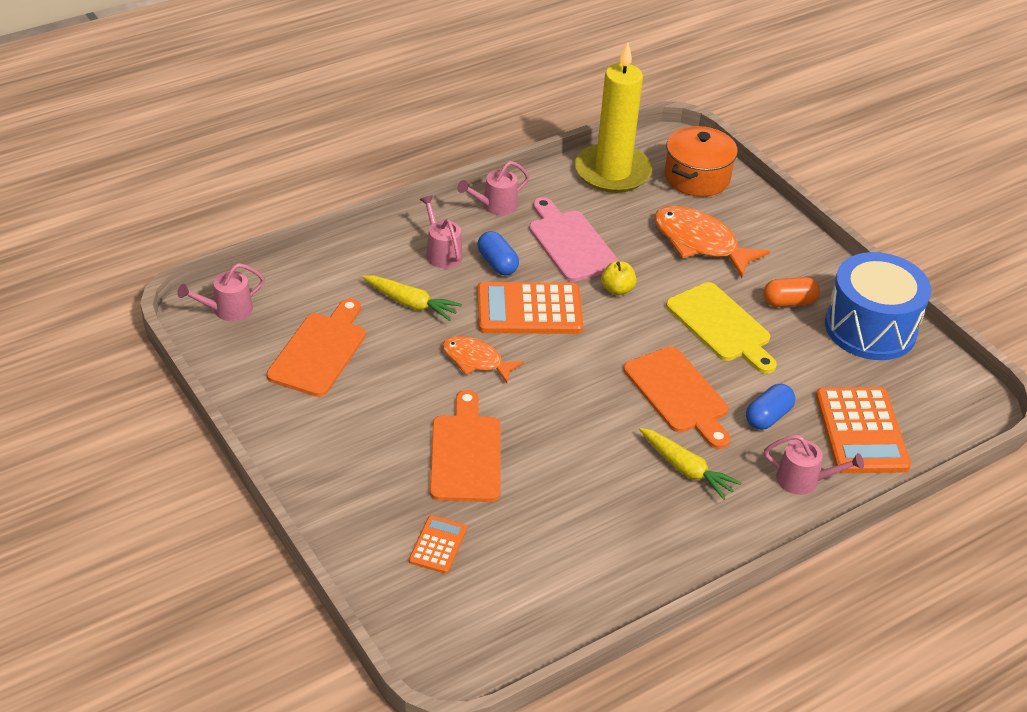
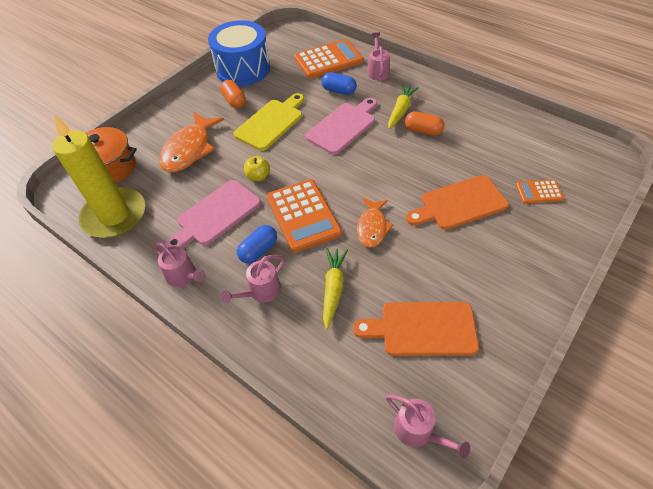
camera: 105 degrees left, 10 degrees up
(626, 476) = (423, 131): none -> orange capsule
(678, 394) = (343, 126): orange cutting board -> pink cutting board

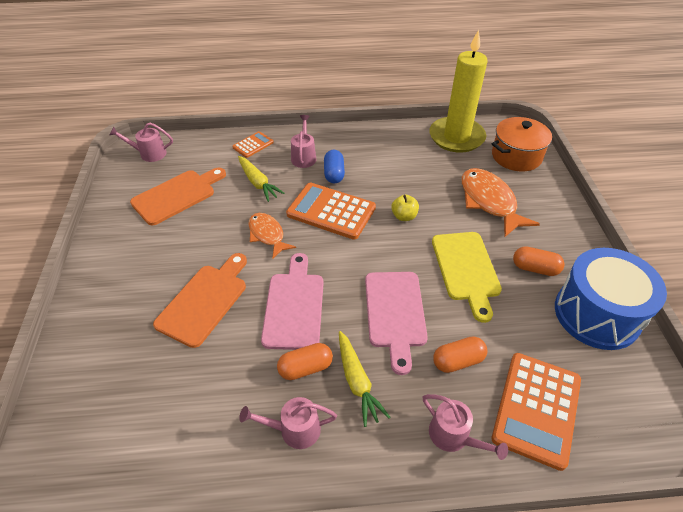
camera: 135 degrees right, 5 degrees down
(184, 276) = (361, 138): pink watering can -> pink watering can (294, 430)
(216, 215) = (393, 175): pink cutting board -> pink cutting board (294, 306)
(339, 91) = (458, 361): blue capsule -> orange capsule
(539, 192) = (125, 367): orange calculator -> orange calculator (253, 145)

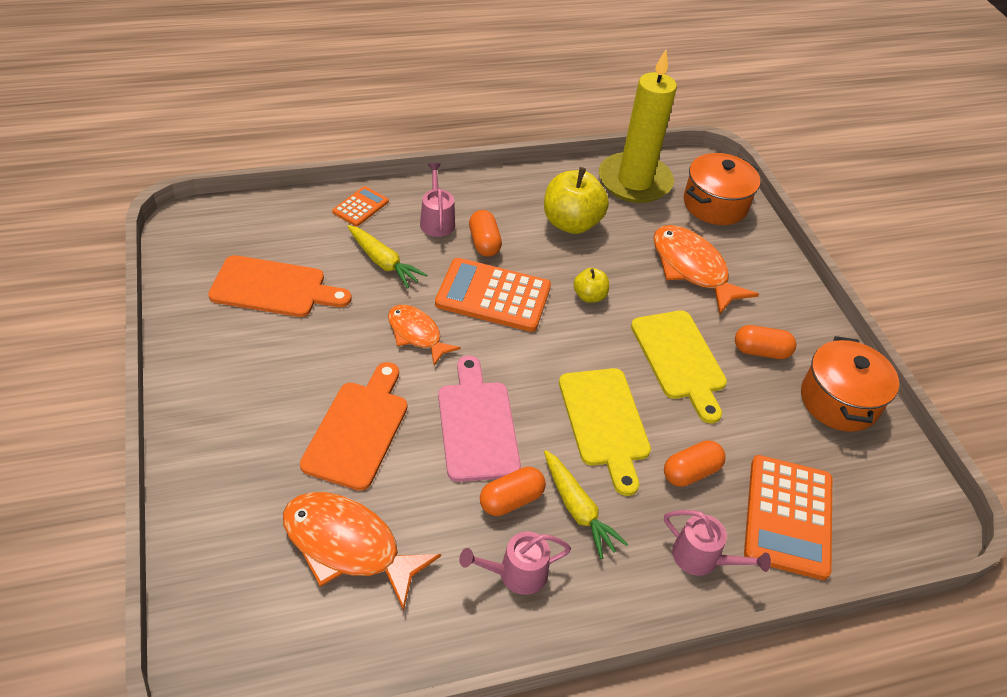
camera: 15 degrees left, 0 degrees up
(149, 154) = (212, 228): pink watering can -> none
(170, 390) = (348, 546): none -> orange fish
(177, 195) = (274, 288): orange cutting board -> orange cutting board turned 60 degrees clockwise
(334, 174) = (484, 243): blue capsule -> orange capsule
(395, 313) = (605, 422): pink cutting board -> yellow cutting board
(402, 164) = (571, 223): none -> yellow apple
(596, 314) = (838, 401): blue drum -> orange pot

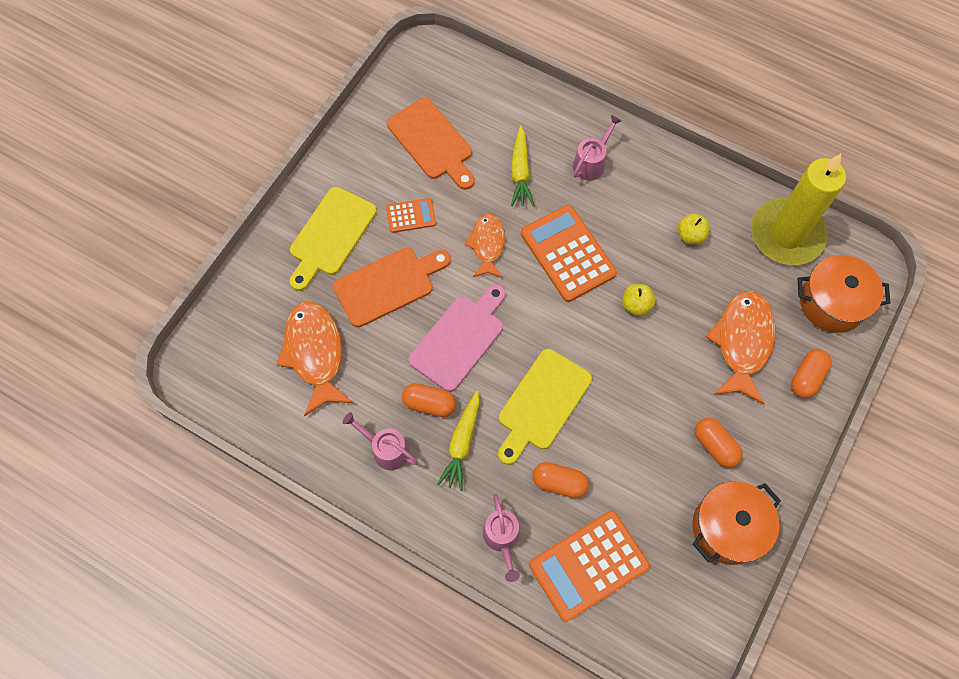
camera: 50 degrees right, 20 degrees up
(360, 207) = (549, 114): orange calculator -> orange calculator (411, 216)
(484, 243) = (606, 206): orange capsule -> orange capsule (806, 377)
(571, 223) = (690, 235): yellow apple -> yellow apple, size x0.52
(680, 359) = (646, 403): yellow cutting board -> yellow cutting board (331, 235)

